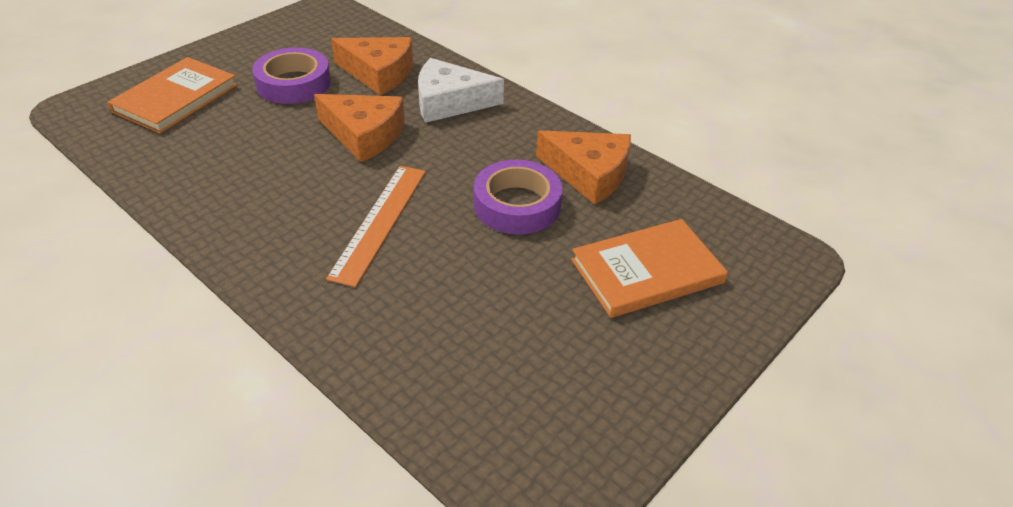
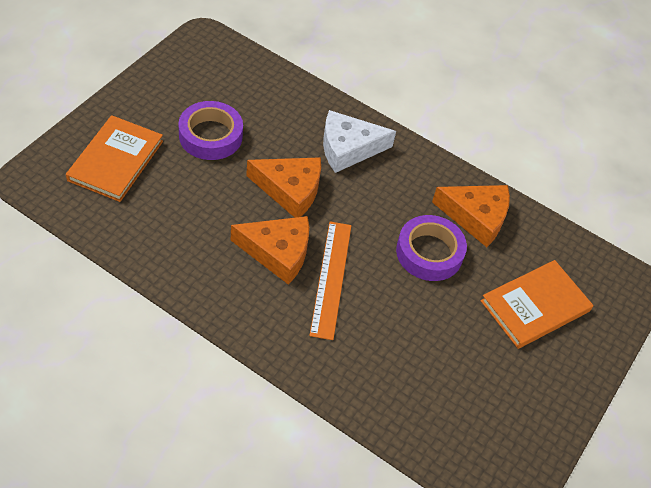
camera: 15 degrees left, 10 degrees up
(379, 73) = (279, 118): orange cheese -> orange cheese (278, 252)

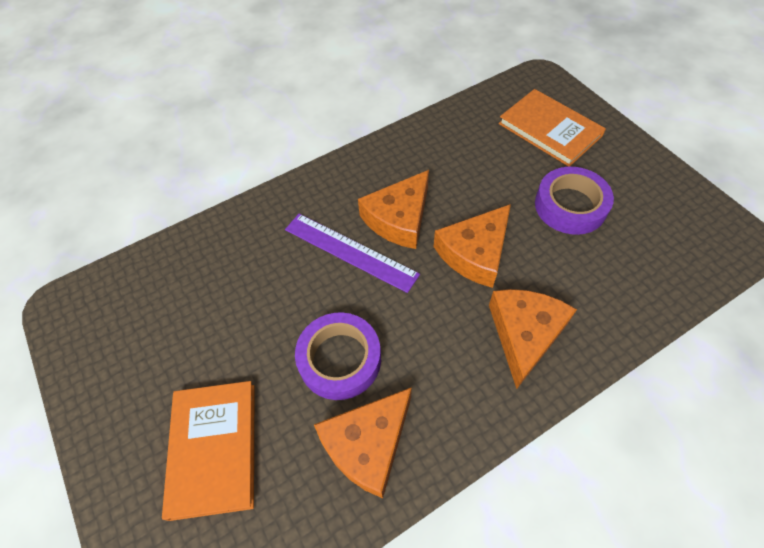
camera: 125 degrees right, 5 degrees up
(331, 278) = (350, 251): orange ruler -> purple ruler
(348, 148) = (525, 334): white cheese -> orange cheese

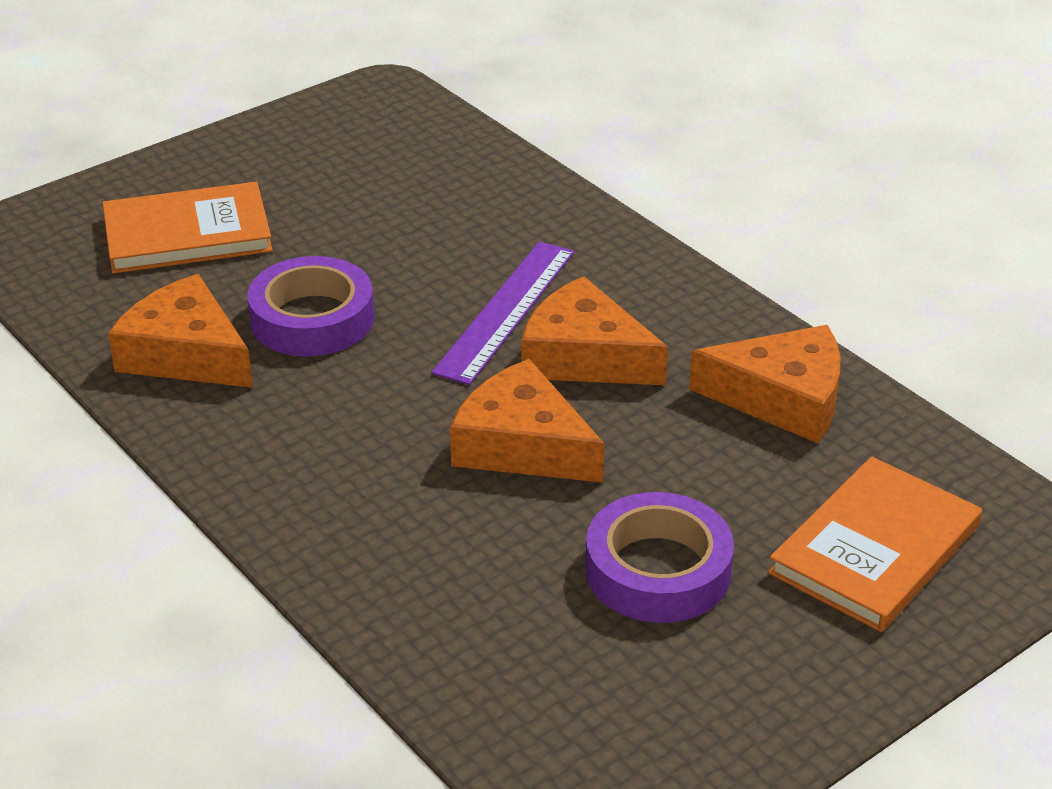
camera: 80 degrees right, 20 degrees down
(525, 334) = (362, 502): orange cheese -> orange cheese (783, 398)

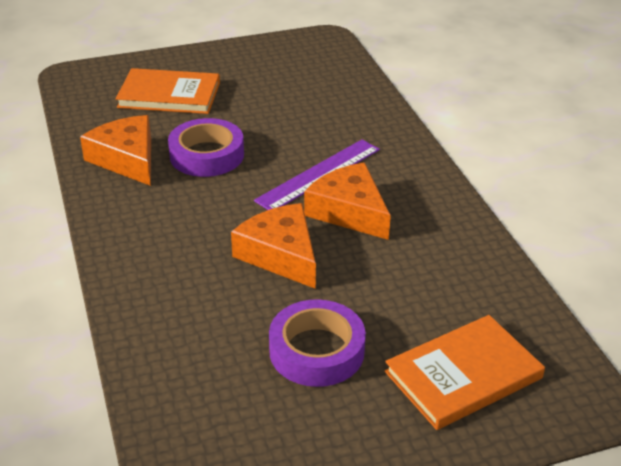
camera: 20 degrees right, 0 degrees up
(783, 398) = (457, 265): orange cheese -> none

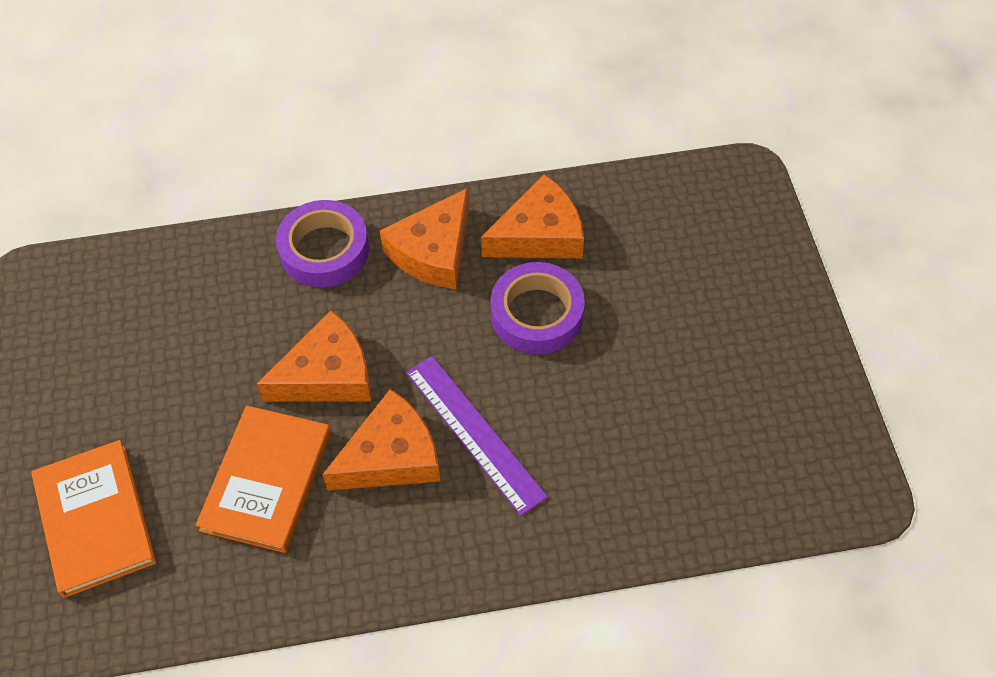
camera: 100 degrees right, 20 degrees up
(145, 211) = (433, 251): none -> orange cheese
(169, 95) = (686, 279): orange book -> orange book (266, 480)
(316, 351) = (172, 391): purple tape -> purple tape (324, 250)

